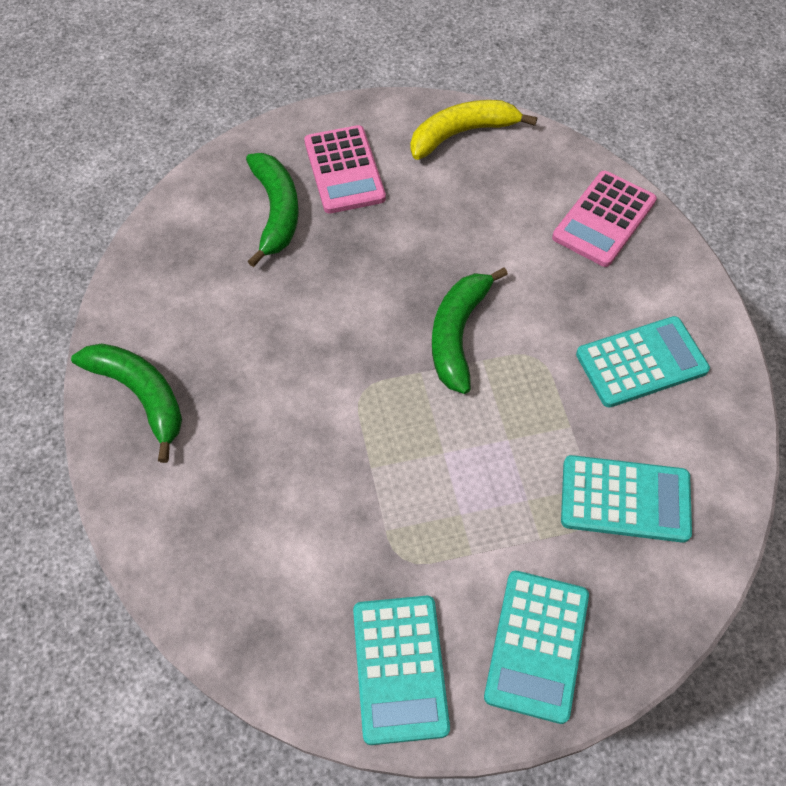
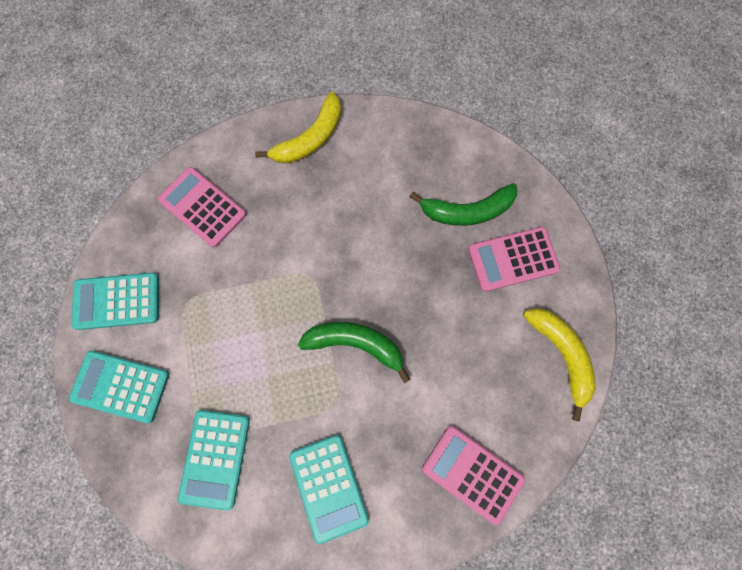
camera: 90 degrees right, 15 degrees up
(141, 396) = (310, 138): green banana -> yellow banana
(242, 545) = (203, 207): none -> pink calculator

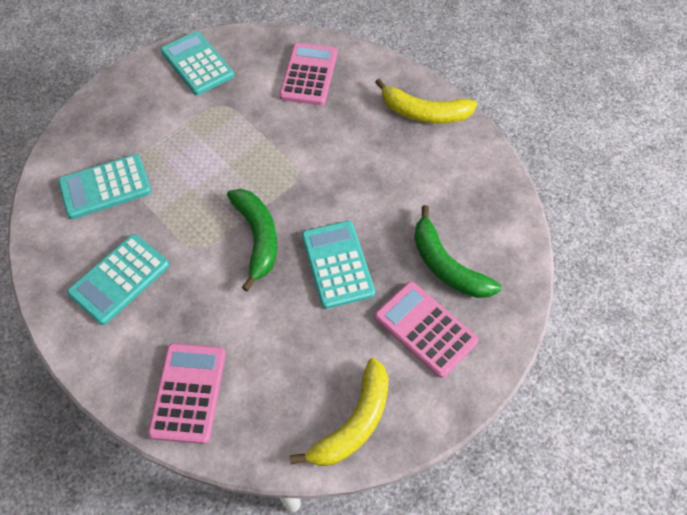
camera: 60 degrees right, 15 degrees down
(120, 386) = (132, 100): turquoise calculator -> turquoise calculator (337, 264)

